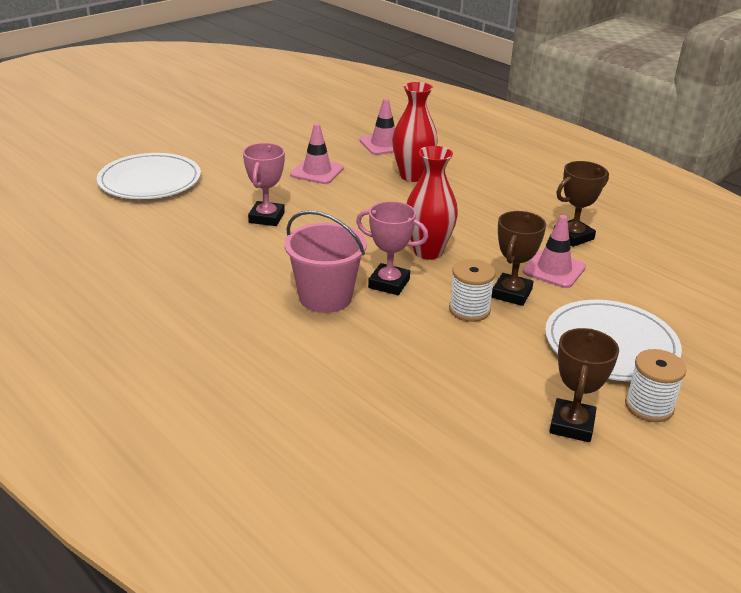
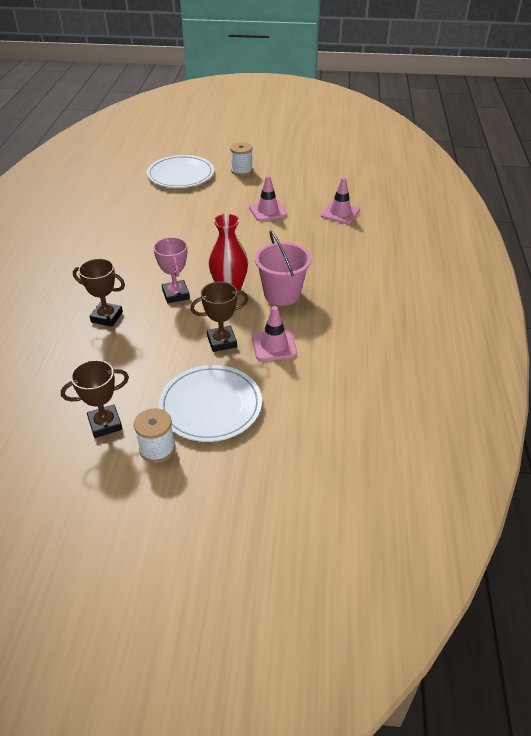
camera: 50 degrees right, 10 degrees up
(266, 218) = (192, 224): pink trophy -> none
(325, 297) = (135, 282): pink bucket -> pink bucket (282, 294)
(412, 176) = (315, 242): red vase -> none
(469, 310) = (183, 334): white spool -> white spool (241, 171)
(573, 236) = (330, 335): brown trophy -> brown trophy (107, 317)

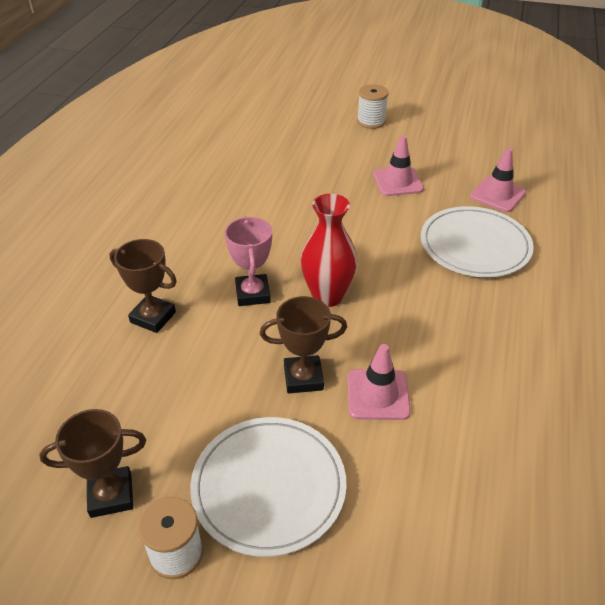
camera: 10 degrees right, 0 degrees up
(180, 174) = (291, 120): white plate -> white plate (475, 245)
(282, 294) = (400, 311): pink bucket -> none

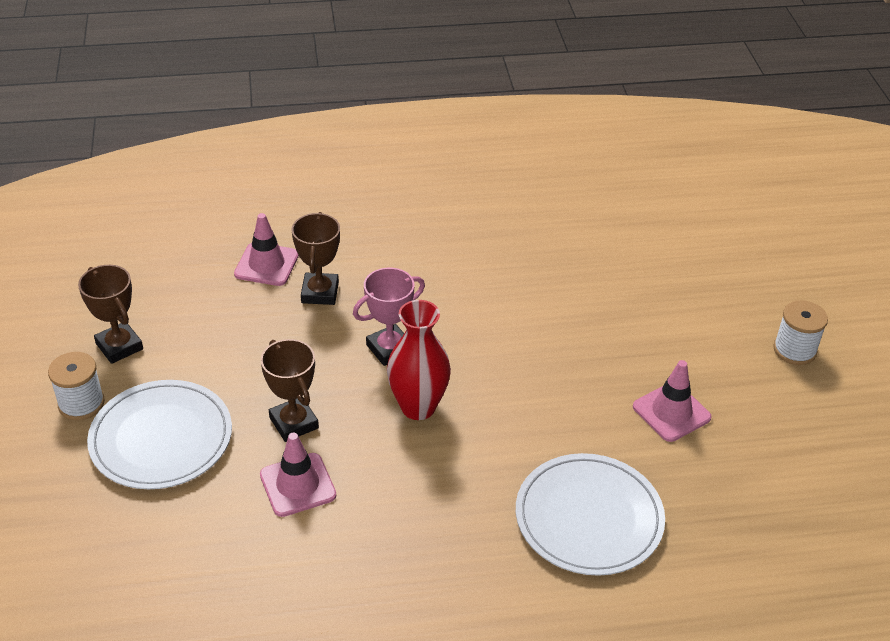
camera: 65 degrees right, 0 degrees up
(497, 195) = (718, 522): pink traffic cone -> pink traffic cone (266, 264)

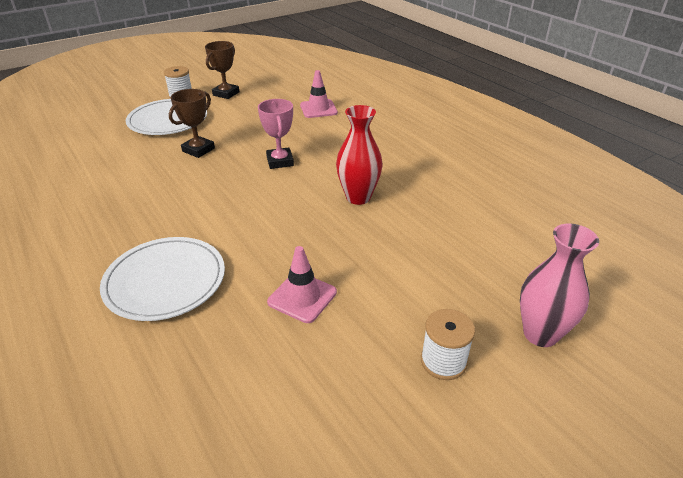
camera: 65 degrees right, 5 degrees down
(298, 485) = (150, 164): pink traffic cone -> none
(320, 293) = (309, 129): brown trophy -> none
(389, 349) = (280, 161): pink trophy -> pink trophy turned 45 degrees clockwise
(418, 407) = (235, 184): red vase -> red vase (358, 197)
(788, 280) = (540, 334): none -> pink vase

